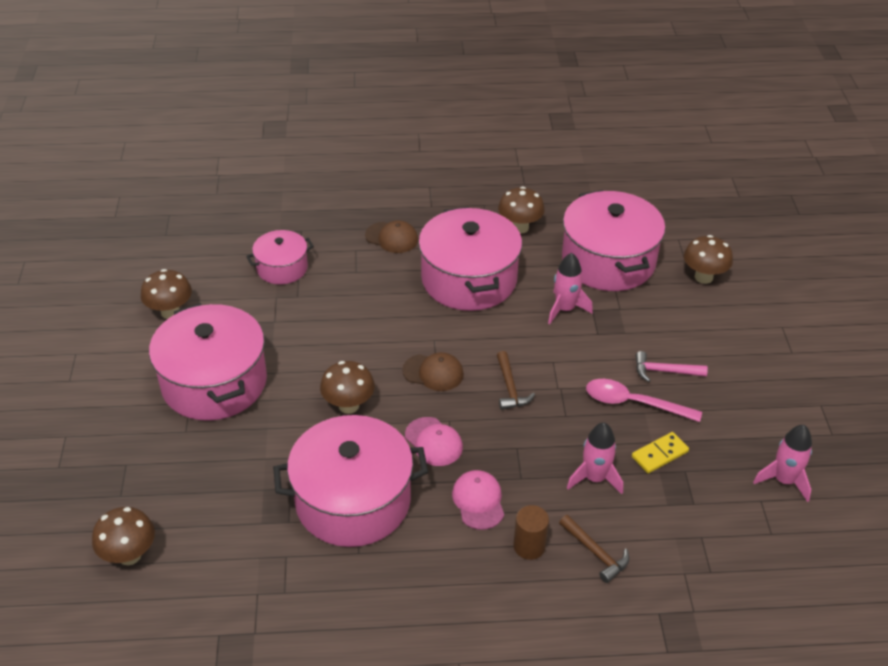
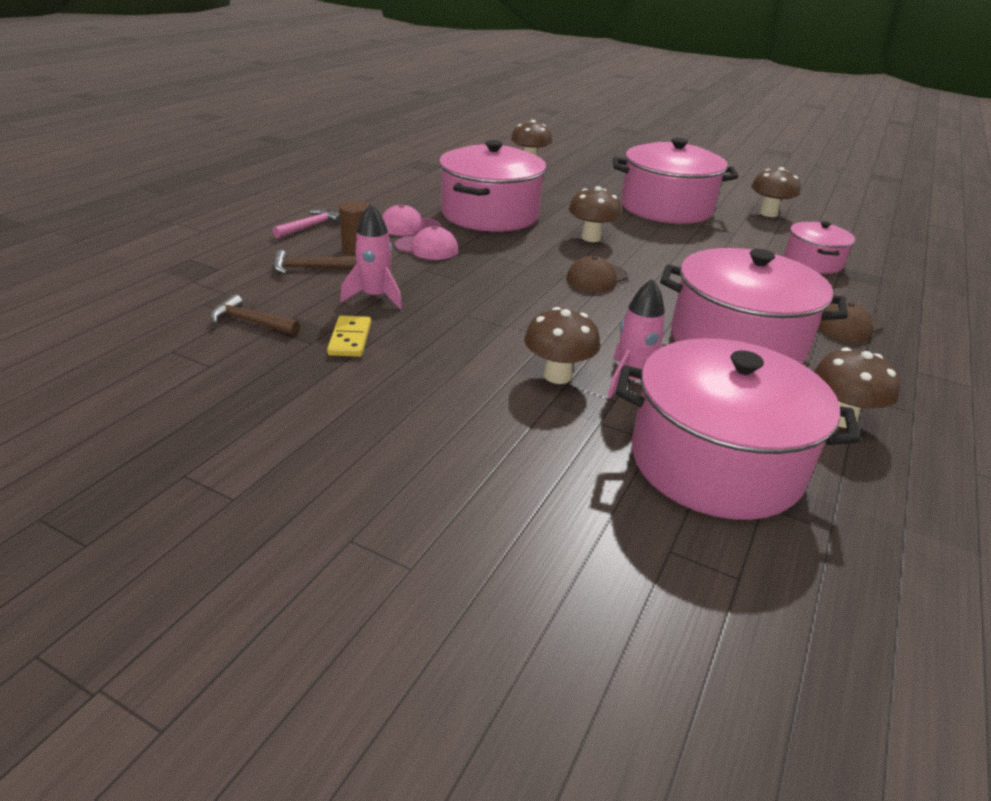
camera: 120 degrees right, 10 degrees down
(433, 442) = (511, 253): pink cap -> pink cap (409, 226)
(510, 388) = (536, 303): brown hammer -> brown hammer (251, 322)
(633, 403) = (434, 356): pink spoon -> none
(664, 371) = (453, 399): pink hammer -> pink hammer (310, 226)
(703, 277) = (608, 546): brown mushroom -> brown mushroom (557, 376)
(784, 480) = (201, 394): pink rocket -> none

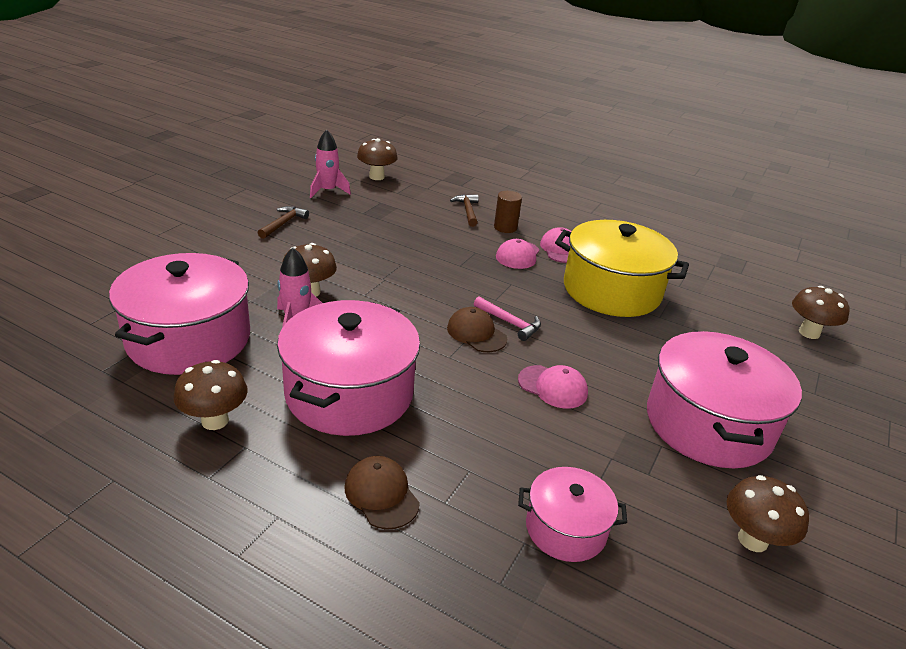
camera: 90 degrees right, 0 degrees up
(251, 322) = (389, 196): brown hammer -> brown hammer (283, 223)
(310, 226) = (543, 211): pink hammer -> pink hammer (510, 323)
(350, 339) = (366, 224): yellow domino -> none
(375, 297) = (425, 232): pink rocket -> pink rocket (327, 191)
(490, 214) = (611, 290): pink pot -> yellow pot
(591, 238) = (575, 345): brown mushroom -> brown mushroom (376, 177)
(659, 252) = (553, 387): none -> pink cap

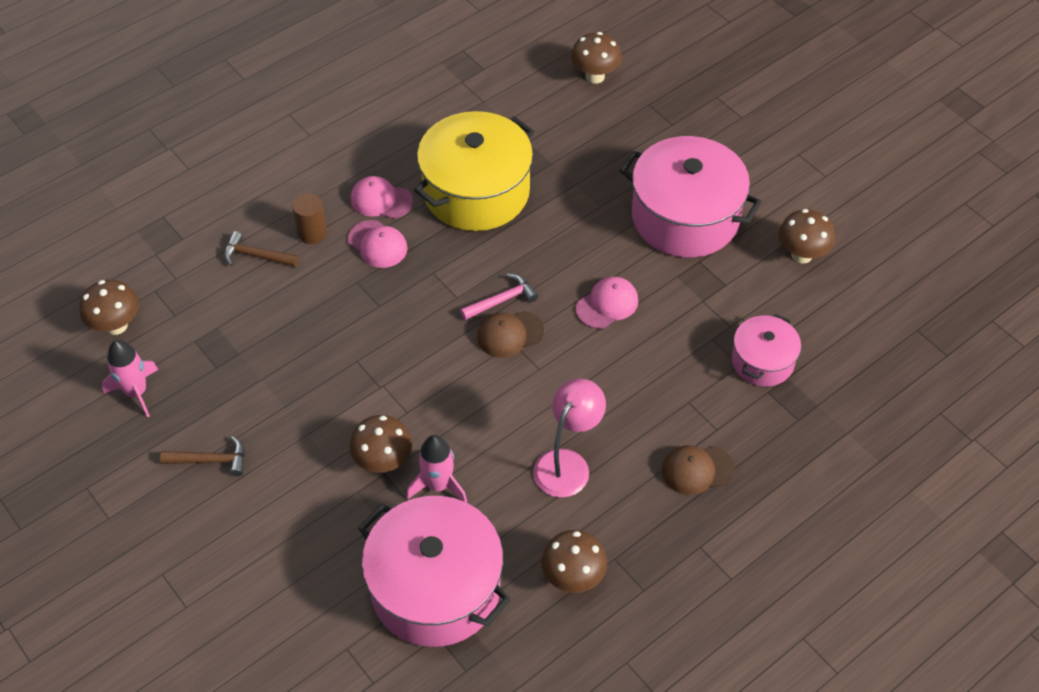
camera: 65 degrees left, 20 degrees up
(283, 223) = (211, 460): brown hammer -> brown hammer turned 135 degrees clockwise
(349, 393) = (567, 463): pink pot -> pink lamp

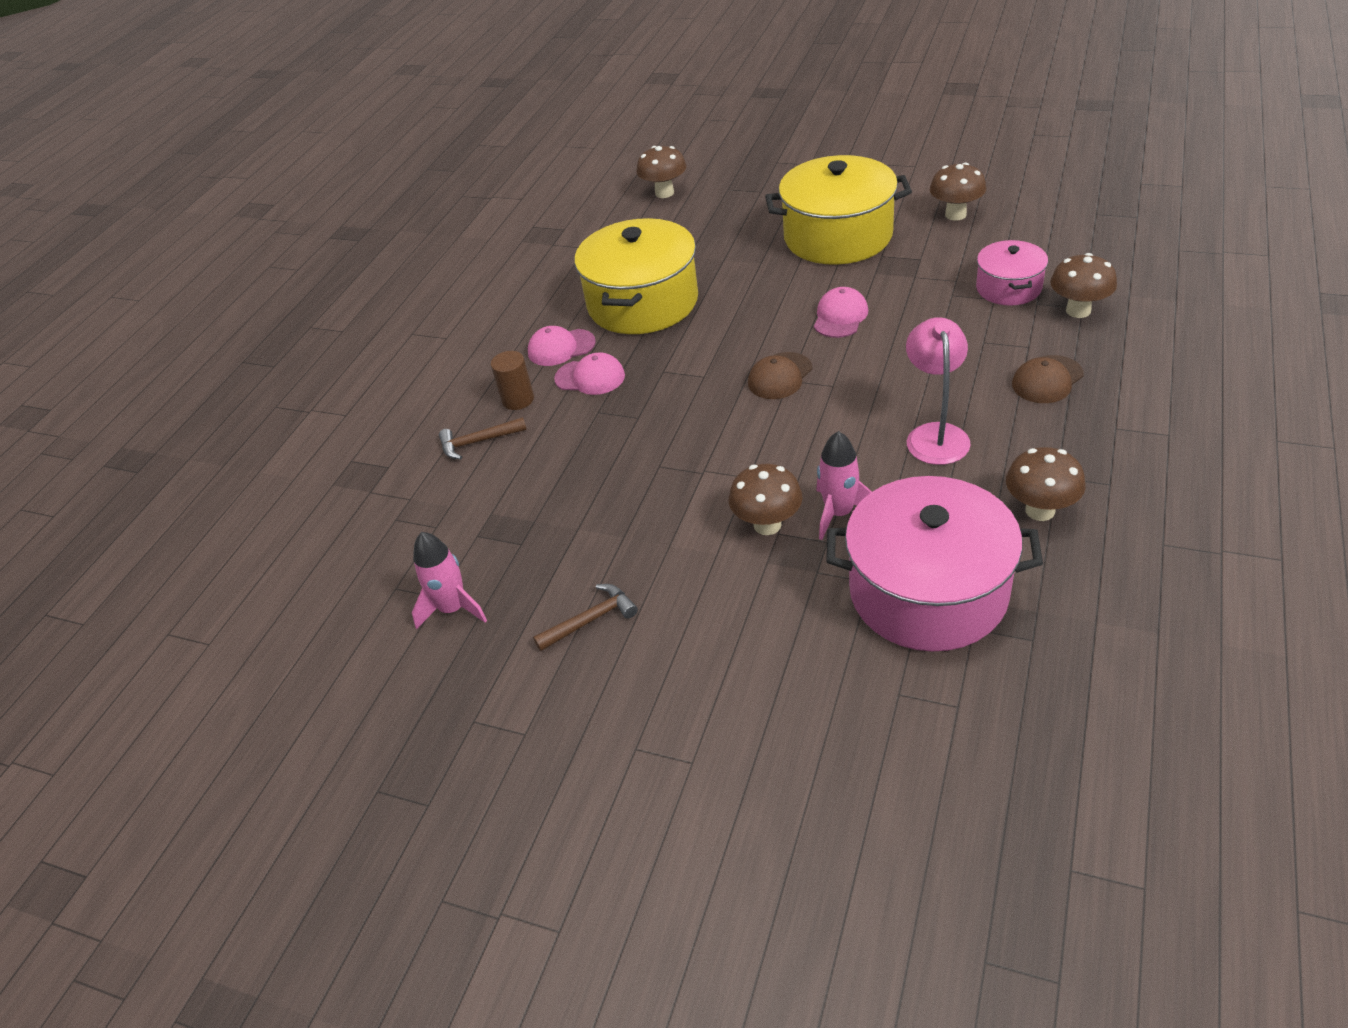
camera: 25 degrees left, 10 degrees down
(116, 325) = (379, 567): brown mushroom -> brown mushroom (1078, 311)
(502, 300) = (746, 358): pink hammer -> none
(685, 217) = (838, 236): pink pot -> yellow pot

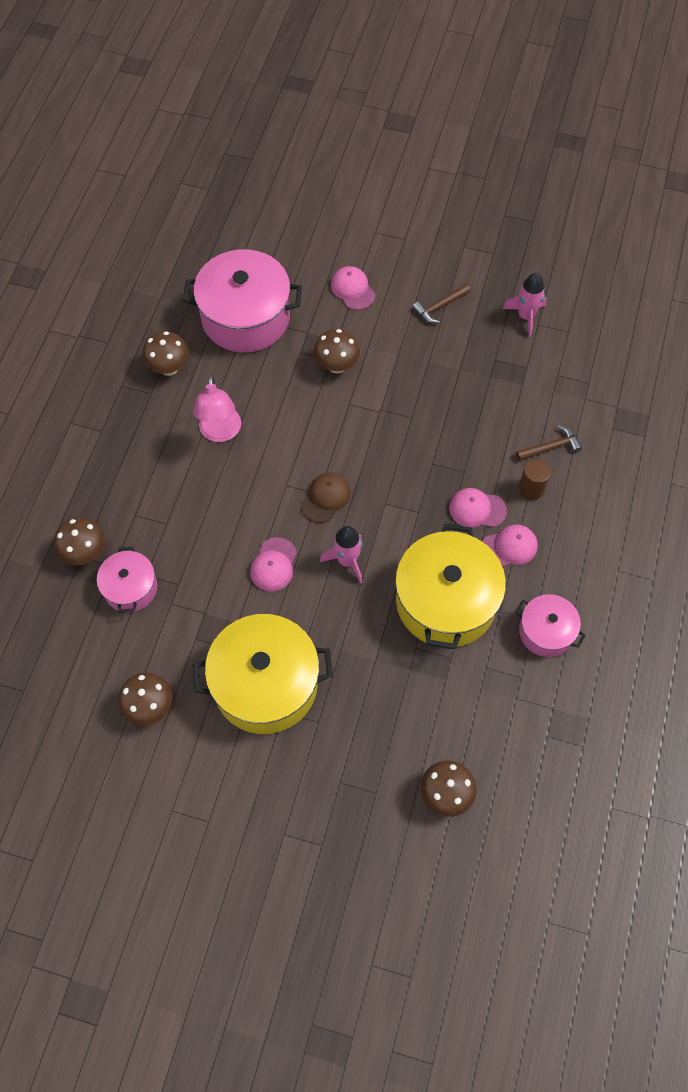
camera: 170 degrees right, 20 degrees up
(541, 289) = (546, 632): none -> pink pot
(739, 645) = (352, 289): none -> pink cap
(839, 513) = (291, 372): pink rocket -> pink rocket (347, 561)
(1047, 380) = (132, 478): brown cap -> none

